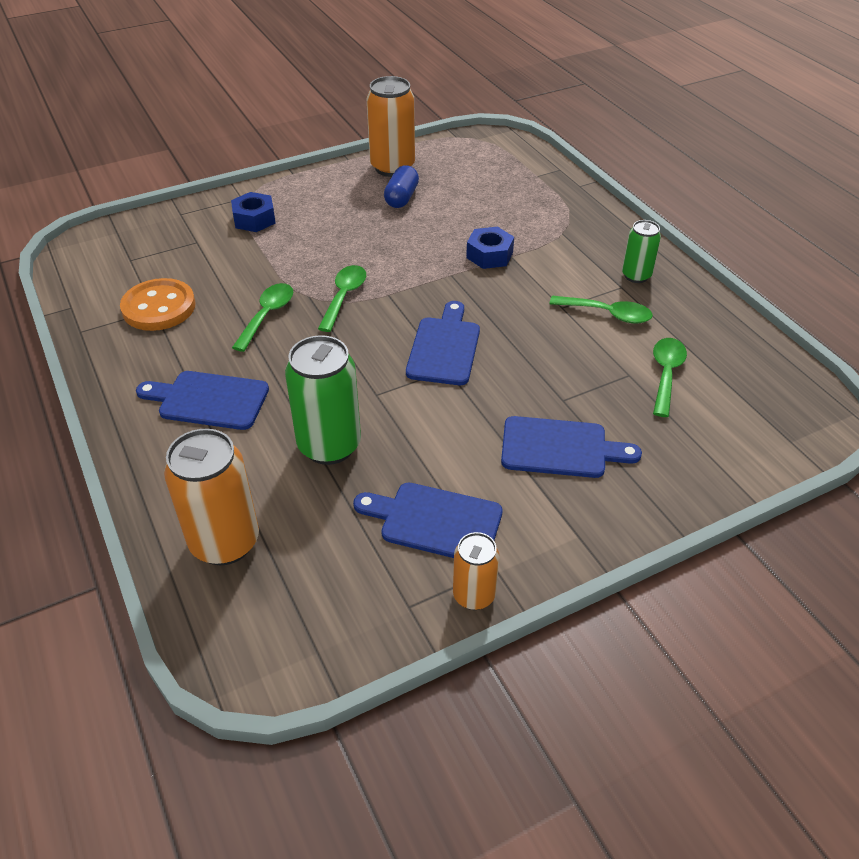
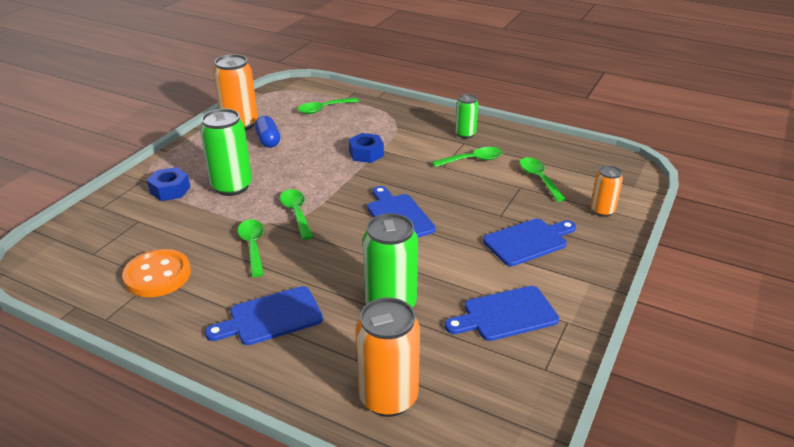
camera: 35 degrees left, 10 degrees down
(313, 239) = (232, 187): none -> green can
(474, 595) = (573, 342): orange can -> orange can (602, 211)
(500, 180) = (324, 109): none -> green spoon

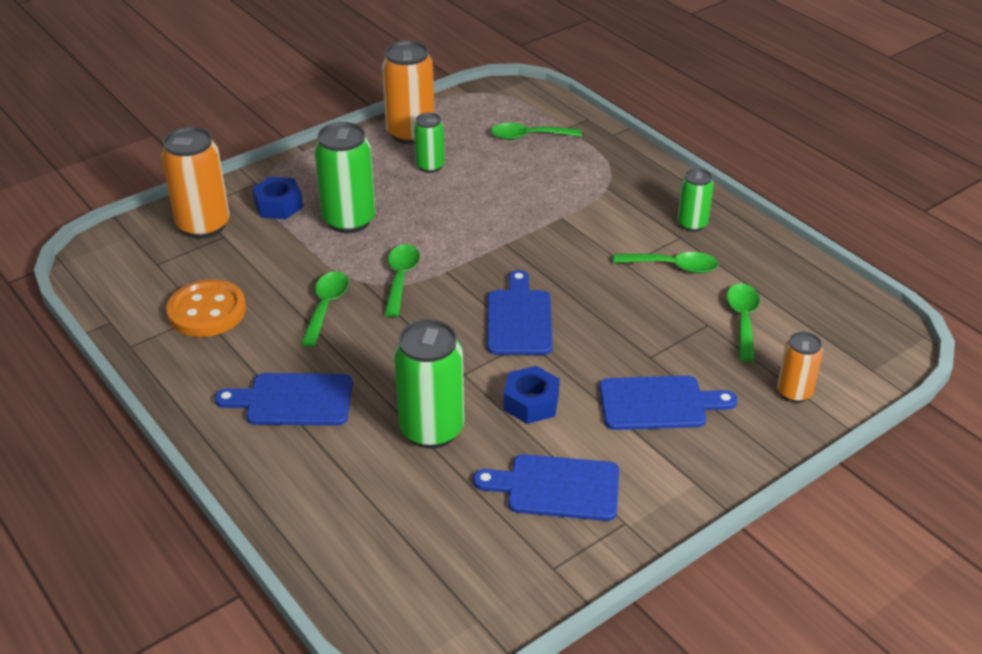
camera: 25 degrees right, 5 degrees up
(268, 140) = (430, 166): blue capsule -> green can
(366, 153) = (539, 218): blue nut -> blue nut (531, 402)
(388, 398) = (356, 535): orange can -> orange can (203, 226)

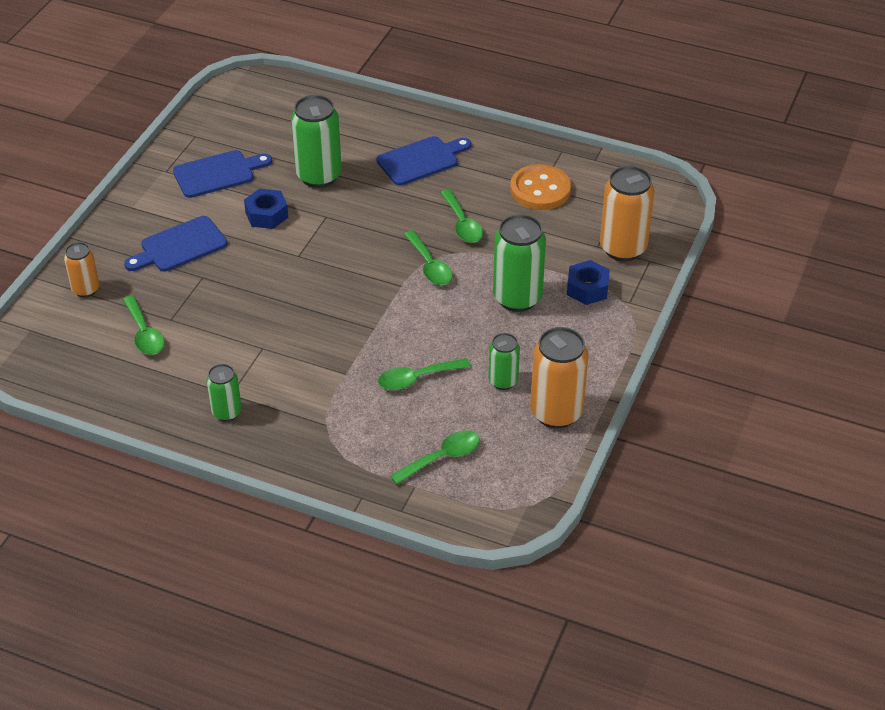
camera: 150 degrees right, 5 degrees up
(519, 319) = (316, 268): blue cutting board -> none
(672, 266) = (223, 360): green spoon -> green spoon (417, 378)

